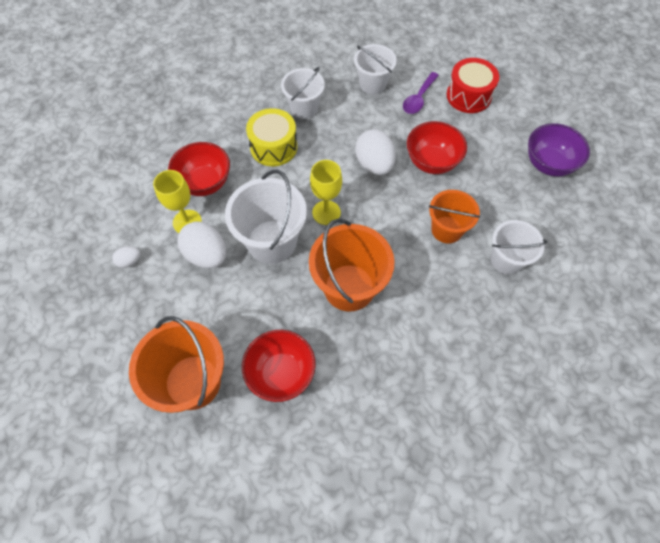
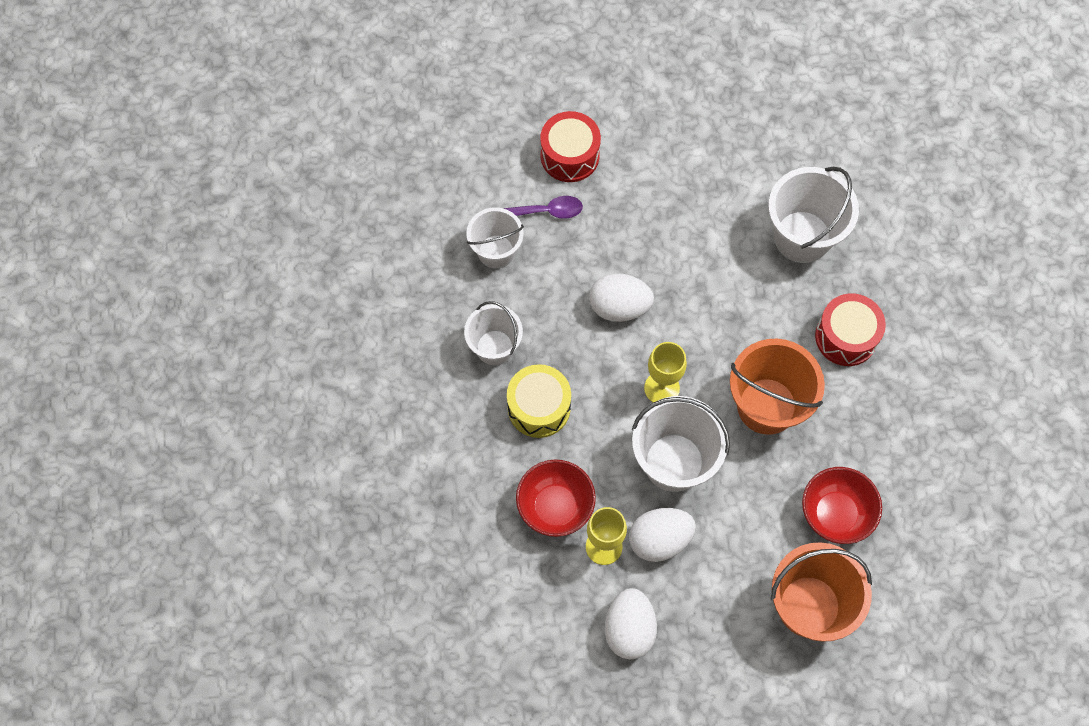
camera: 65 degrees left, 5 degrees up
(129, 261) = (629, 629): white egg -> white egg, size x2.02
(418, 98) = (545, 211): purple spoon -> purple spoon turned 60 degrees counterclockwise
(432, 162) = (645, 244): red bowl -> none
(440, 324) = (846, 337): none -> red drum
(446, 229) = (740, 275): orange bucket -> none
(506, 260) = (802, 237): white bucket -> white bucket, size x1.56
(548, 164) = (705, 129): purple bowl -> none

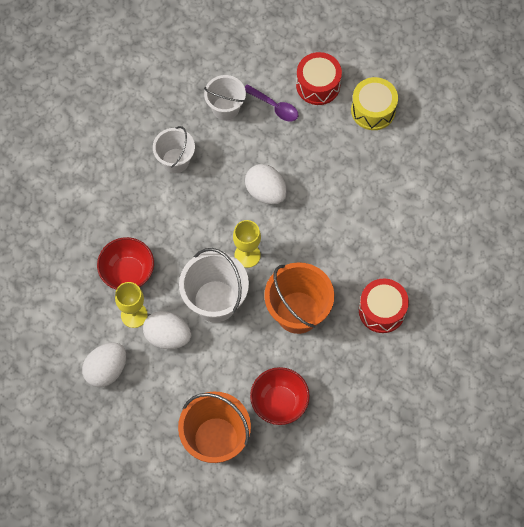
camera: 40 degrees right, 0 degrees up
(539, 407) = (169, 212): yellow drum -> yellow drum (373, 110)
(802, 237) = (411, 234): white bucket -> none

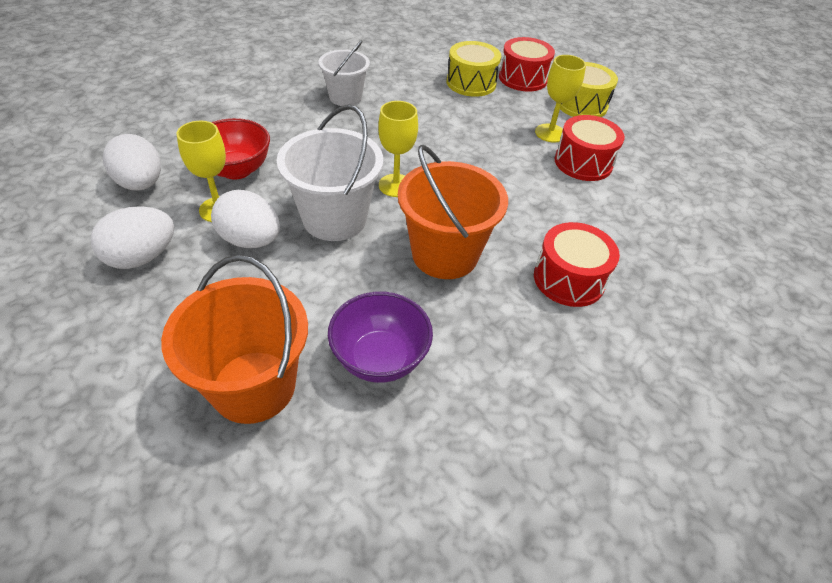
camera: 10 degrees right, 20 degrees down
(225, 108) = (417, 74): white bucket -> none
(266, 192) = (439, 139): white egg -> white egg (141, 184)
(274, 106) = (471, 83): purple spoon -> yellow drum
(279, 402) = (380, 358): red bowl -> purple bowl
(351, 158) = (550, 133): none -> yellow goblet
(381, 187) = (583, 162): none -> red drum

